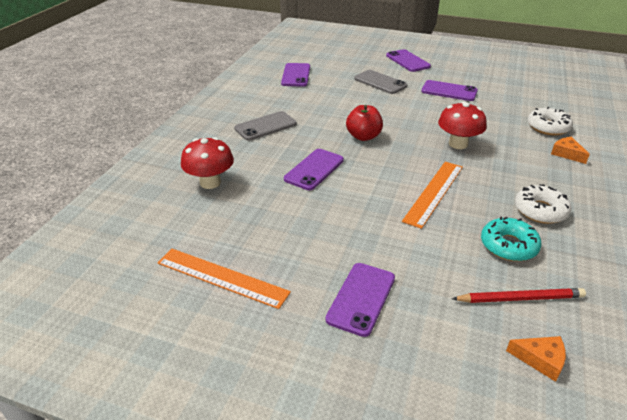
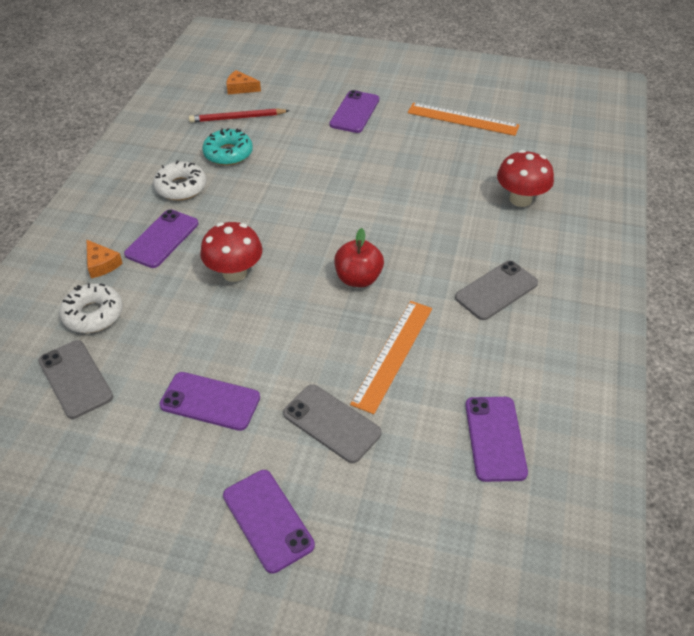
camera: 175 degrees right, 10 degrees up
(314, 169) = (413, 222): purple phone -> purple phone (162, 239)
(434, 193) = (282, 201): orange ruler -> orange ruler (393, 354)
(534, 101) = (75, 379): none -> grey phone

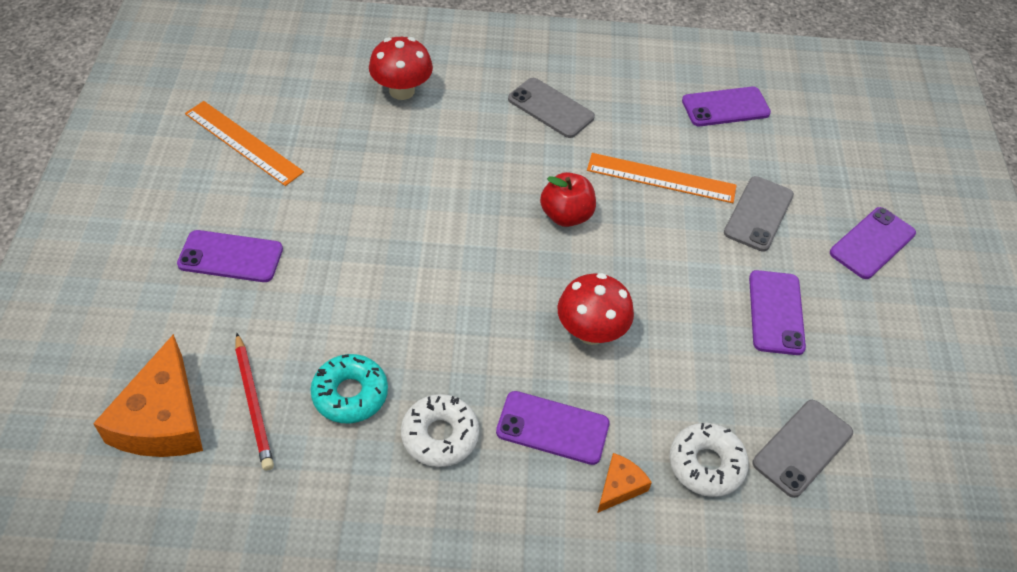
camera: 105 degrees left, 5 degrees up
(240, 88) = (162, 418): orange cheese -> orange cheese, size x2.06
(462, 119) = (243, 142): orange ruler -> orange ruler turned 60 degrees counterclockwise

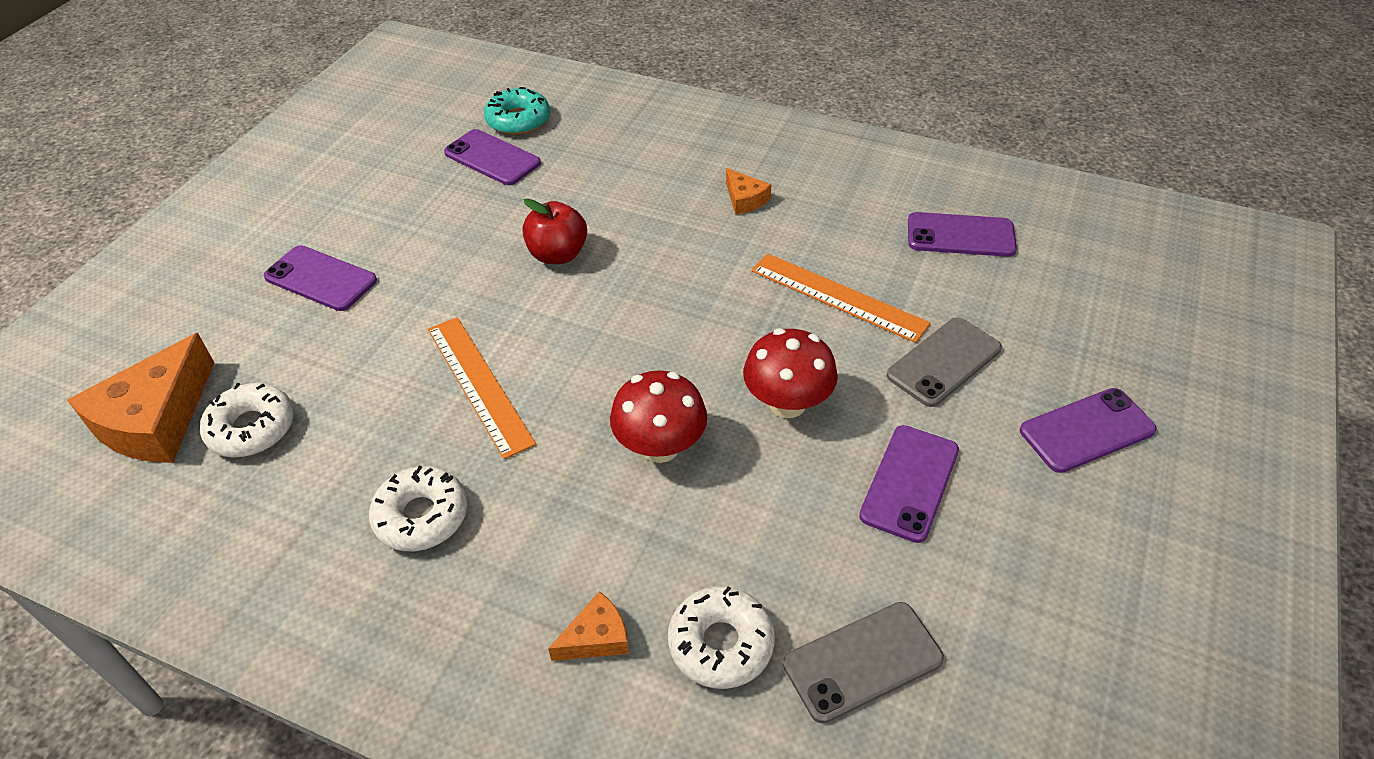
camera: 25 degrees right, 5 degrees down
(243, 142) = (400, 174): orange ruler -> orange ruler (479, 384)
(254, 403) = (252, 428): red pencil -> white donut
(350, 394) = (353, 445): turquoise donut -> turquoise donut (518, 120)
(401, 91) = (589, 154): red mushroom -> red mushroom (787, 403)
(550, 108) = (744, 199): grey phone -> orange cheese
(552, 428) = (554, 544): purple phone -> purple phone (492, 158)
(566, 215) = (701, 313): red apple -> red apple (558, 254)

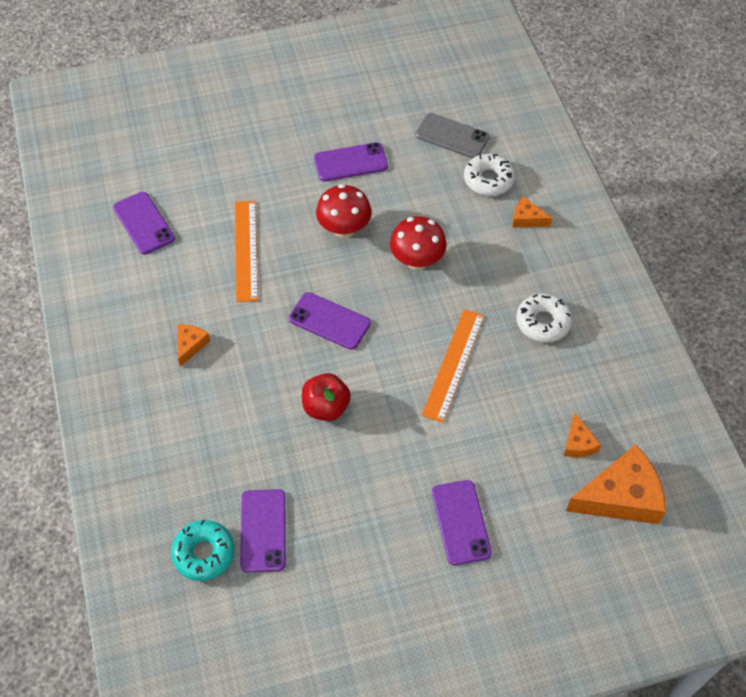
camera: 130 degrees left, 10 degrees up
(252, 428) = (578, 443): white donut -> orange cheese
(944, 362) = (260, 185): grey phone -> none
(1087, 430) = (262, 118): purple phone -> purple phone (329, 321)

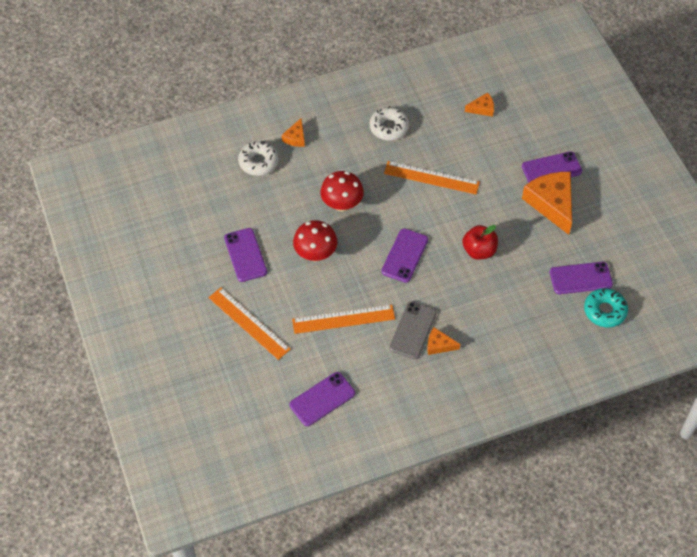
camera: 95 degrees left, 0 degrees up
(257, 162) = (249, 323): none -> orange ruler
(452, 136) = (213, 187): grey phone -> grey phone (413, 330)
(621, 496) = (516, 88): orange cheese -> orange cheese (551, 204)

